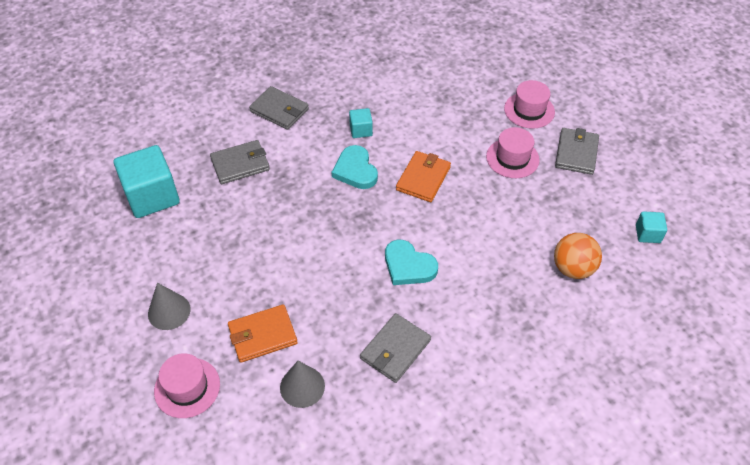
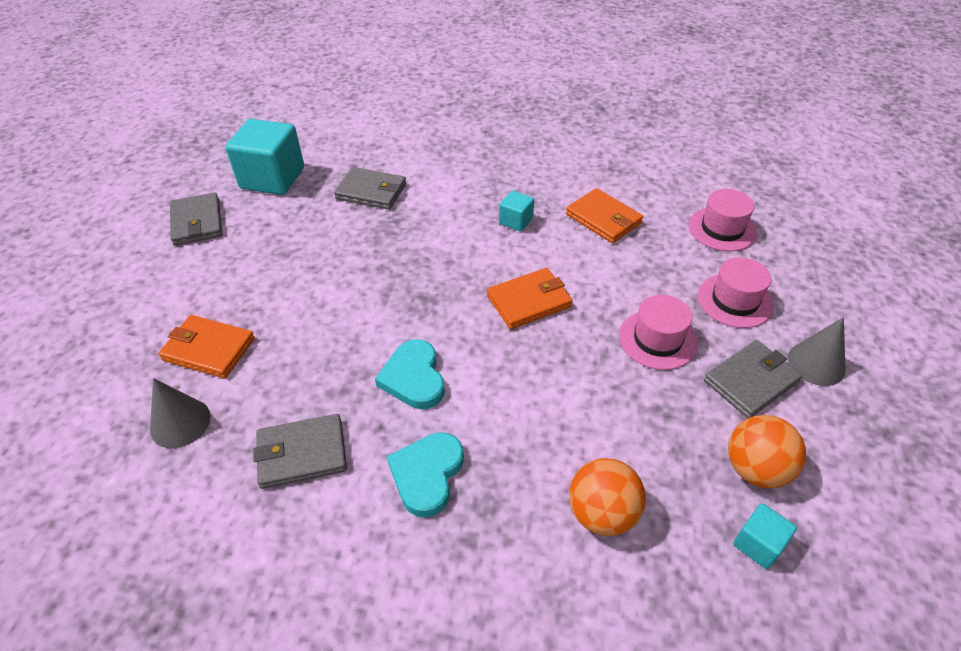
camera: 40 degrees right, 5 degrees down
(169, 311) = (168, 277): grey cone -> grey cone (816, 363)
(187, 387) = (99, 351): pink hat -> pink hat (722, 229)
(279, 110) = (459, 165): grey wallet -> grey wallet (197, 222)
(355, 170) = (468, 254): turquoise heart -> turquoise heart (427, 474)
(411, 98) = (603, 219): none -> orange wallet
(617, 198) = (755, 469): none -> orange ball

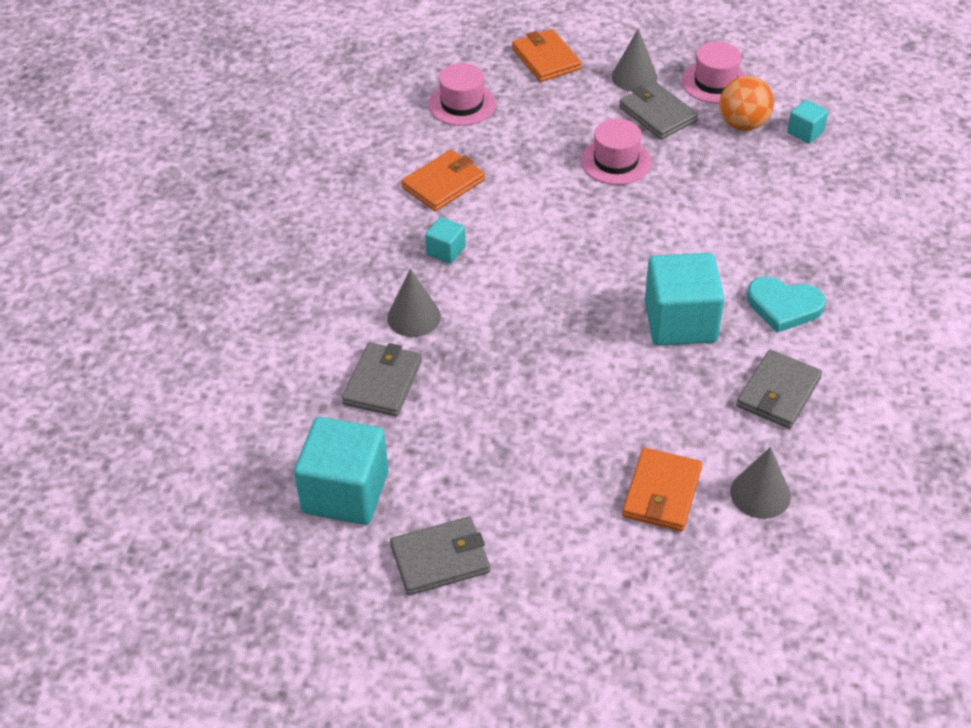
camera: 90 degrees left, 0 degrees up
(302, 454) = (778, 392): grey wallet -> grey wallet turned 45 degrees clockwise
(413, 378) = (680, 322): turquoise heart -> turquoise cube
(439, 205) = (414, 317): none -> grey cone
(529, 301) = (572, 242): orange wallet -> orange wallet (546, 59)
(602, 513) = (798, 206): orange ball -> none
(735, 300) = (563, 110): pink hat -> pink hat (715, 82)

